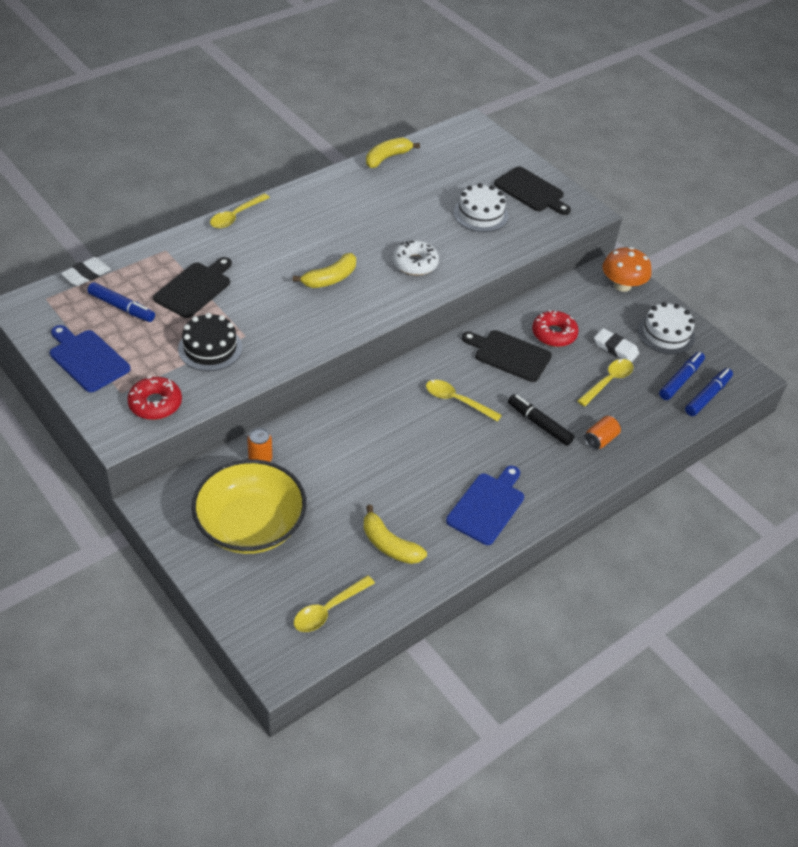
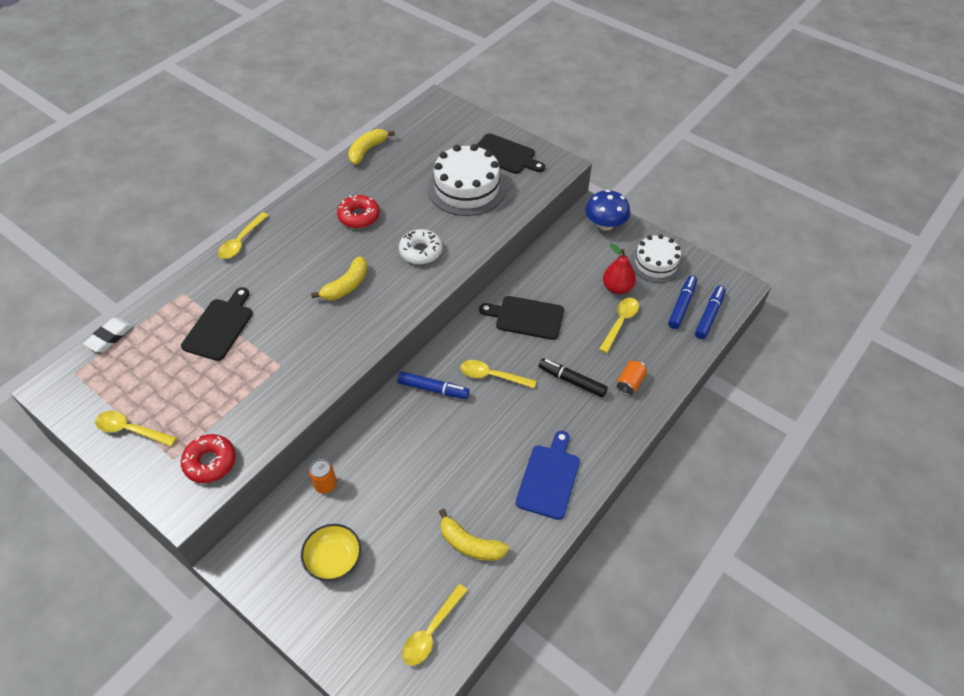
camera: 10 degrees left, 5 degrees up
(87, 359) = (131, 430): blue cutting board -> yellow spoon
(122, 307) = (153, 365): blue marker -> blue marker (433, 389)
(210, 348) = (250, 387): black cake -> none
(250, 525) = (333, 559): yellow bowl -> yellow bowl, size x0.54
(480, 214) = (467, 188): white cake -> white cake, size x1.53
(554, 334) = (559, 287): red donut -> red donut (359, 216)
(615, 348) = (617, 288): white eraser -> red pear
(622, 285) = (605, 224): orange mushroom -> blue mushroom

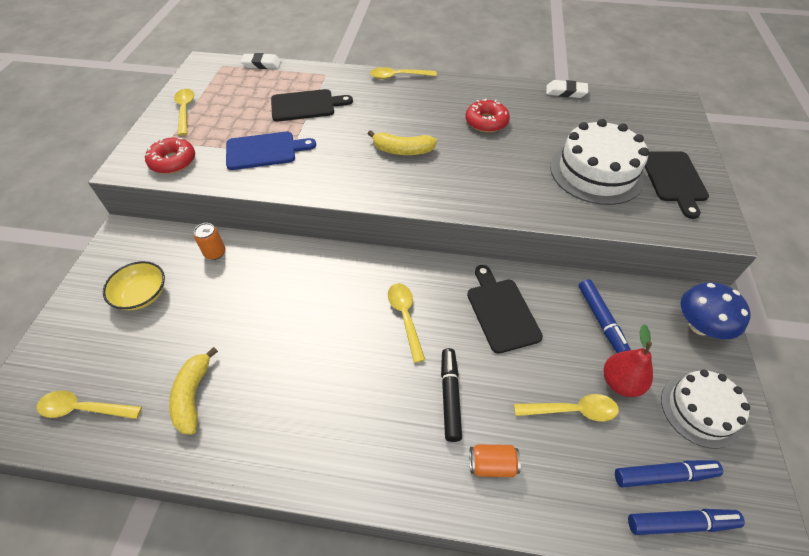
camera: 60 degrees right, 0 degrees up
(367, 150) = (566, 92): yellow banana -> white eraser
(421, 251) = (484, 177): white donut -> none
(433, 389) = (358, 277): blue marker -> blue marker (600, 320)
(549, 478) = (306, 434): blue cutting board -> blue cutting board (264, 150)

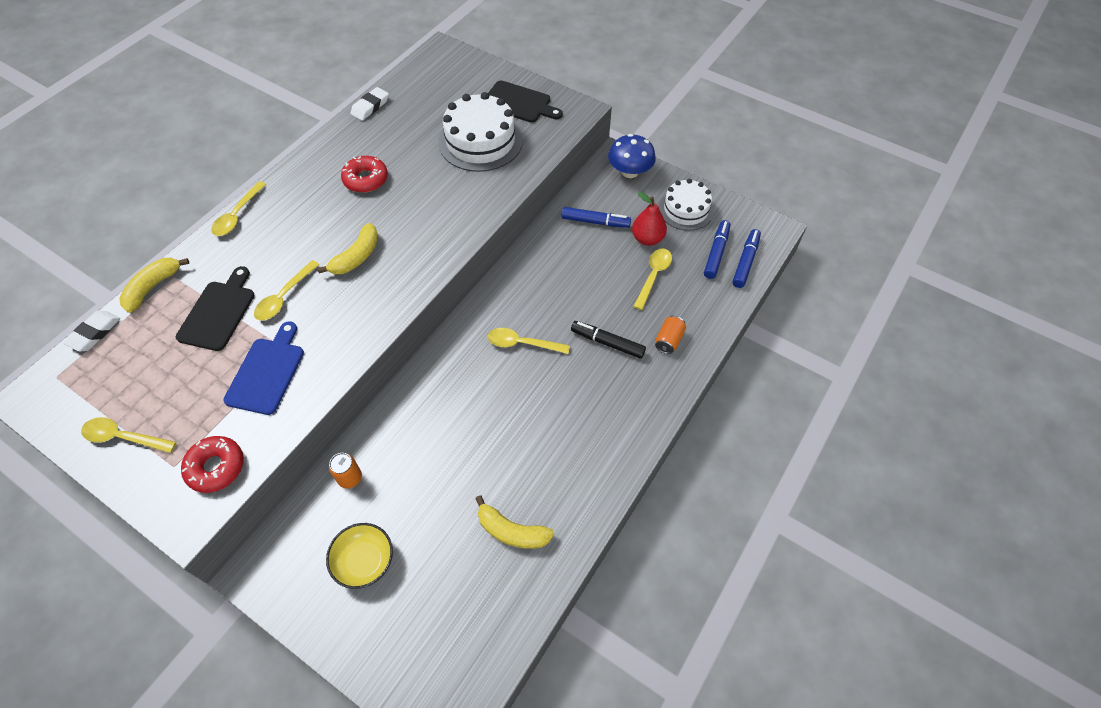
camera: 65 degrees left, 5 degrees up
(84, 409) = (476, 632): yellow spoon -> yellow spoon (284, 297)
(311, 70) = (153, 287): none -> yellow banana
(501, 311) = (554, 277): black cutting board -> none

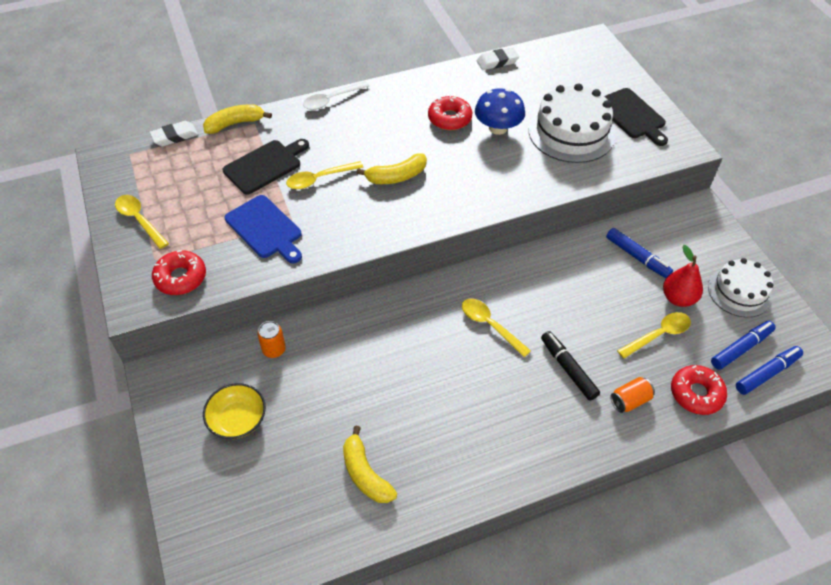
camera: 35 degrees right, 5 degrees down
(237, 215) = (331, 100): yellow spoon -> white spoon
(267, 372) = (265, 229): blue cutting board -> blue cutting board turned 90 degrees clockwise
(630, 172) = (706, 229): blue mushroom -> blue mushroom (498, 128)
(710, 306) = (696, 394): none -> red donut

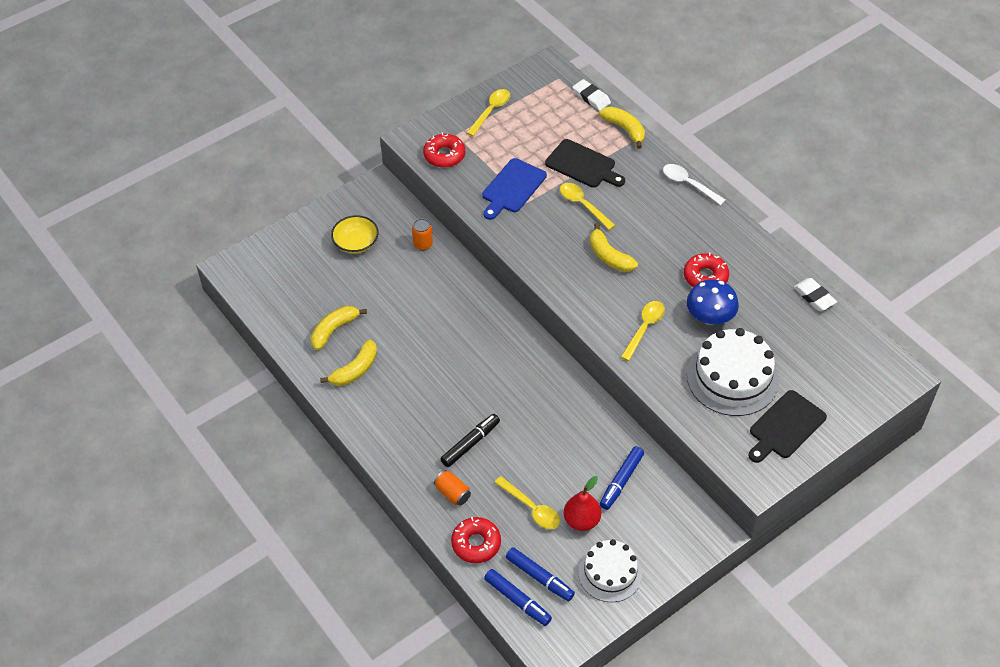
camera: 75 degrees right, 0 degrees up
(435, 462) = (355, 370): none -> yellow banana
(490, 325) = (496, 379): yellow spoon -> yellow spoon (644, 328)

